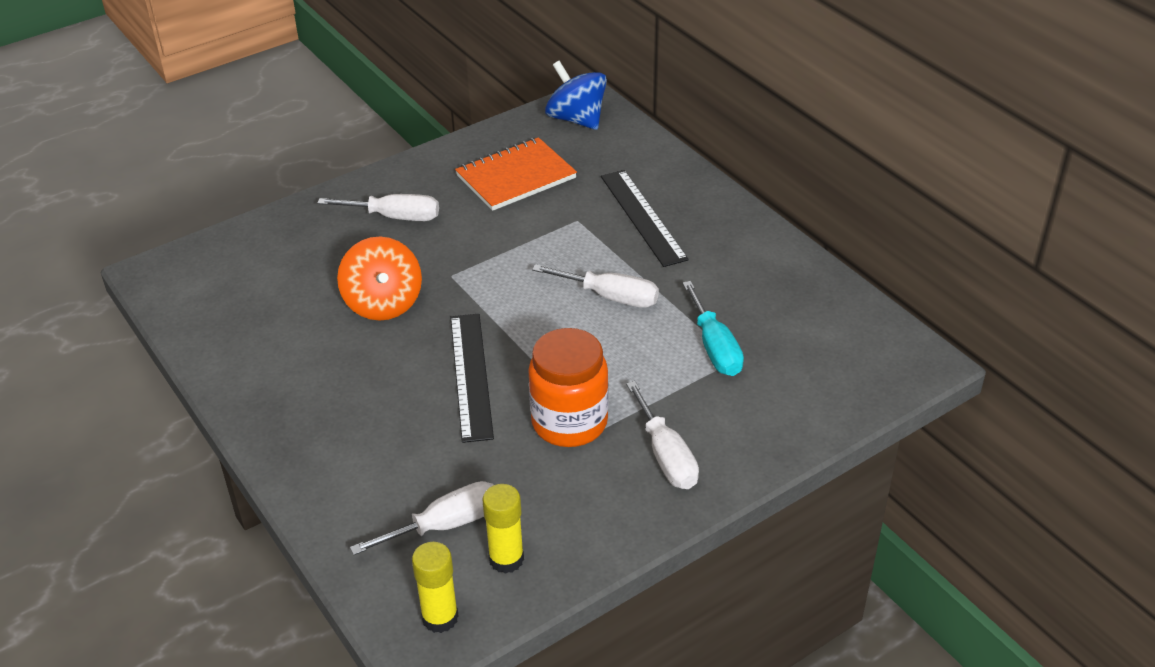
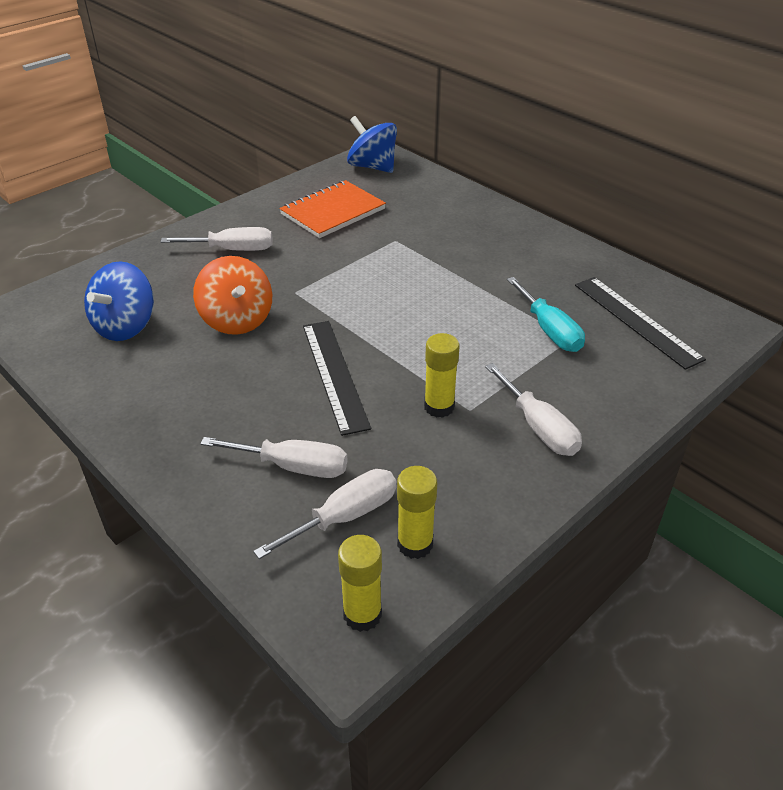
camera: 10 degrees left, 0 degrees up
(268, 299) = (126, 326): none -> blue spinning top
(569, 422) = (439, 407): orange jar -> yellow glue stick
(610, 297) = (443, 297): white screwdriver -> white screwdriver (293, 467)
(642, 217) = (451, 233): black ruler -> black ruler (636, 321)

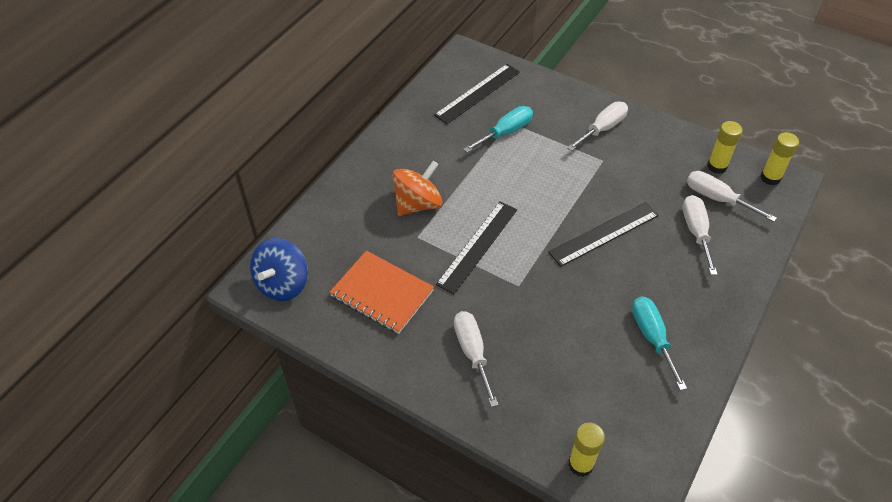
camera: 105 degrees left, 10 degrees up
(126, 326) = (613, 389): blue spinning top -> none
(163, 372) = (652, 337): none -> turquoise screwdriver
(237, 320) = (571, 312): orange spinning top -> orange spinning top (417, 204)
(363, 275) = (478, 246): none -> black ruler
(439, 407) = (608, 174): yellow glue stick -> yellow glue stick (580, 464)

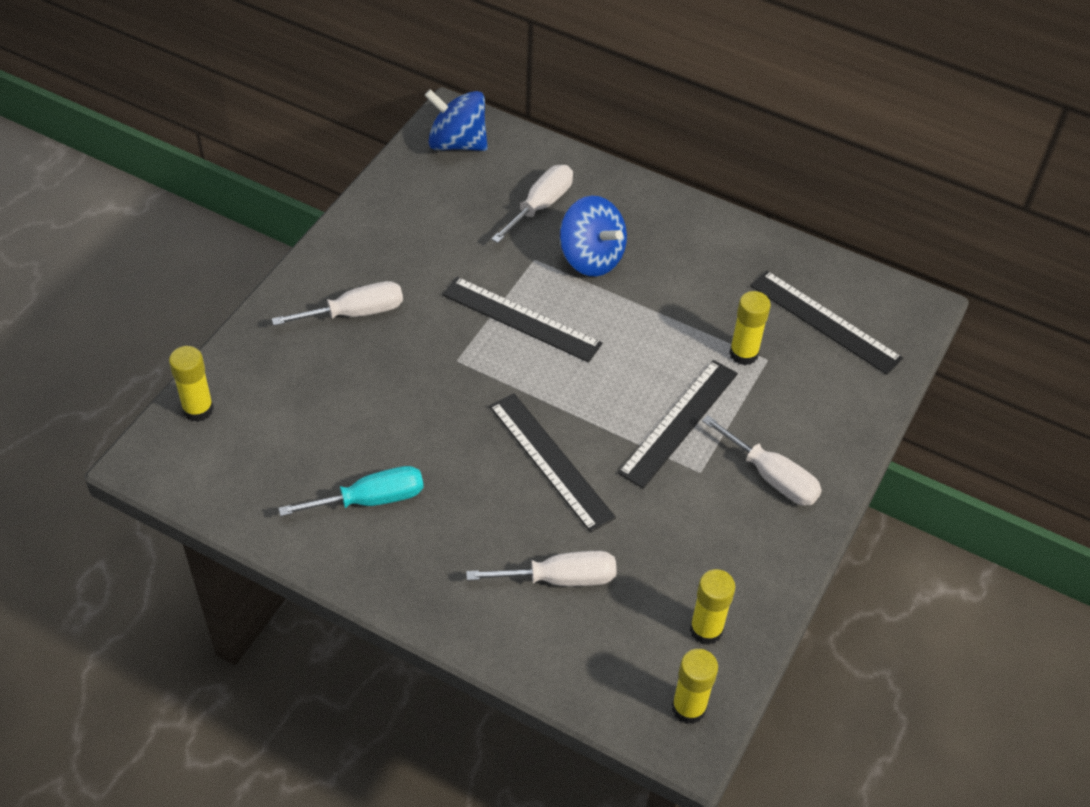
camera: 85 degrees right, 0 degrees up
(382, 293) = (443, 228): orange notebook -> none
(417, 204) = (591, 258): orange spinning top -> blue spinning top
(506, 132) = (743, 354): turquoise screwdriver -> yellow glue stick
(565, 167) = (679, 422): none -> black ruler
(717, 199) = (632, 619): white screwdriver -> white screwdriver (540, 206)

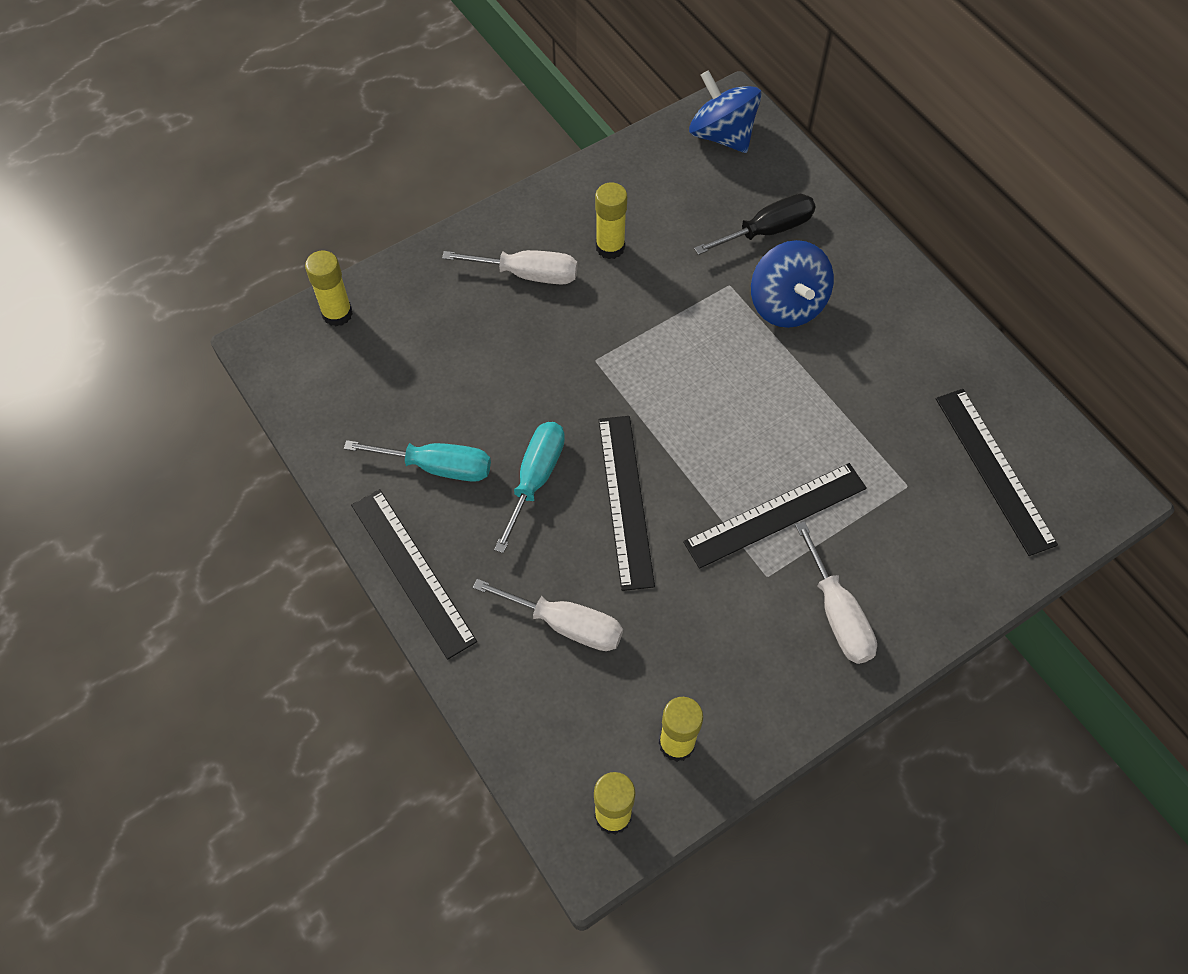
camera: 30 degrees right, 10 degrees up
(463, 474) = (535, 478): none -> turquoise screwdriver
(521, 319) = (680, 342): black ruler -> black ruler (412, 572)
(540, 206) = (767, 230): white screwdriver -> black screwdriver
(743, 354) = (885, 469): yellow glue stick -> yellow glue stick (610, 247)

